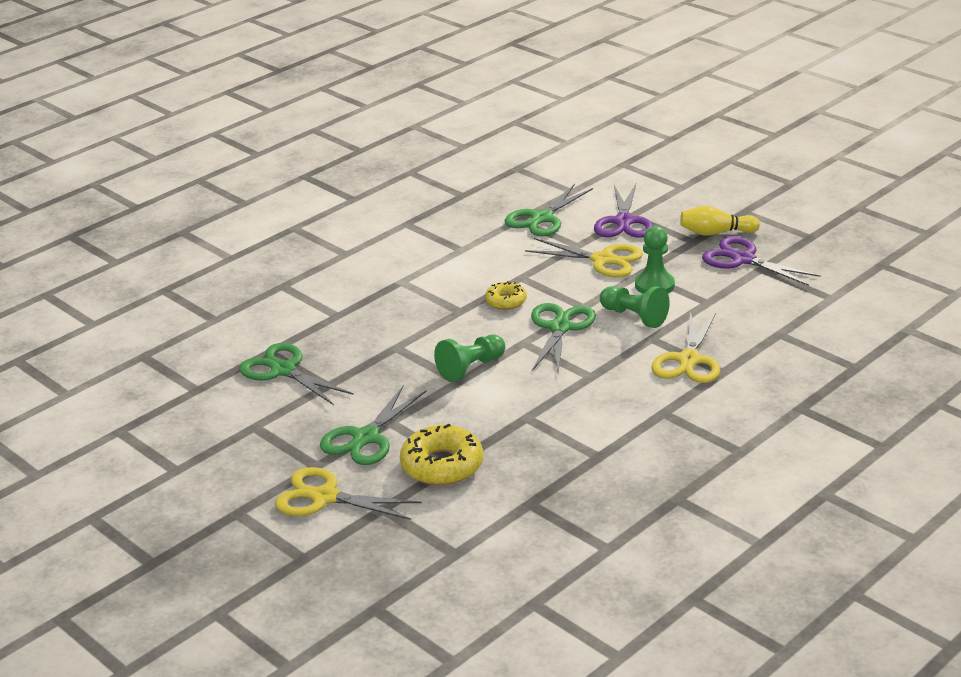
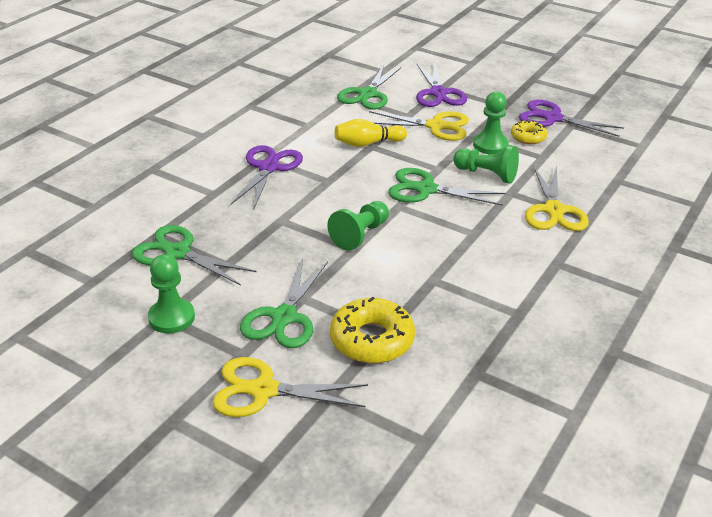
camera: 15 degrees left, 5 degrees up
(261, 428) = (171, 317): none -> green pawn
(402, 293) = (269, 168): none -> purple scissors
(506, 301) = (367, 168): yellow donut -> yellow donut (528, 137)
(560, 328) = (426, 189): green scissors -> green scissors turned 75 degrees counterclockwise
(715, 233) = (518, 98): yellow bowling pin -> yellow bowling pin (367, 143)

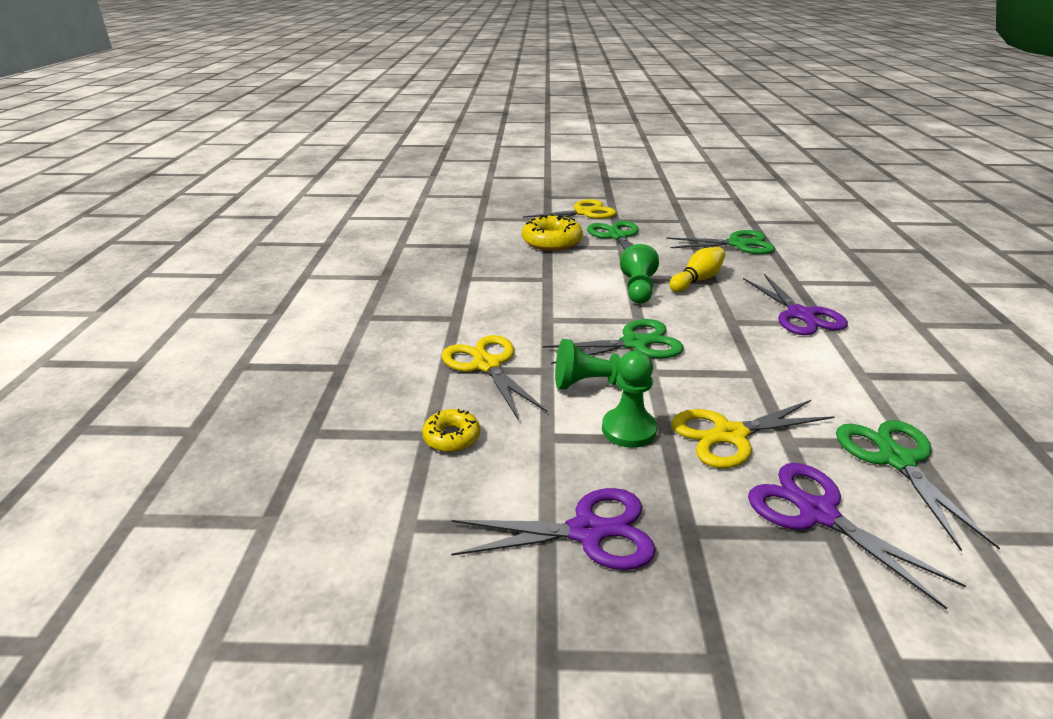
camera: 150 degrees right, 5 degrees down
(171, 317) = (678, 221): green pawn -> none
(367, 143) = (764, 375): yellow bowling pin -> yellow bowling pin (697, 280)
(528, 137) = (593, 467): yellow donut -> yellow donut (451, 437)

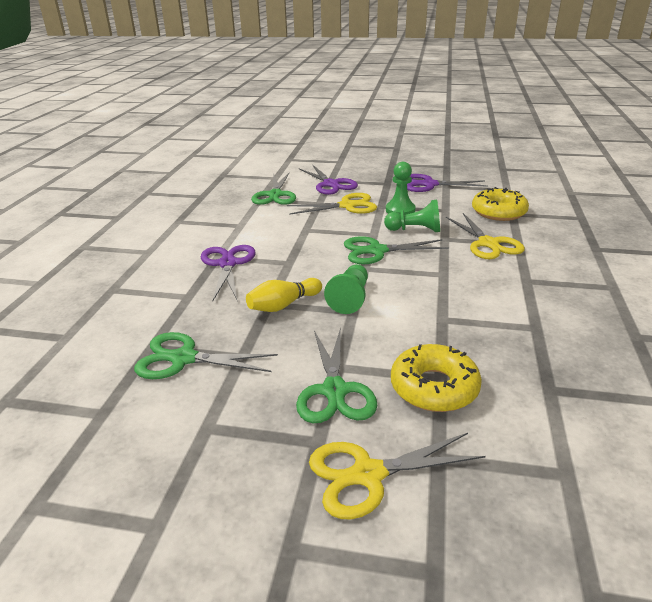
camera: 170 degrees left, 0 degrees up
(451, 437) = (498, 212): yellow donut -> yellow donut, size x1.73

